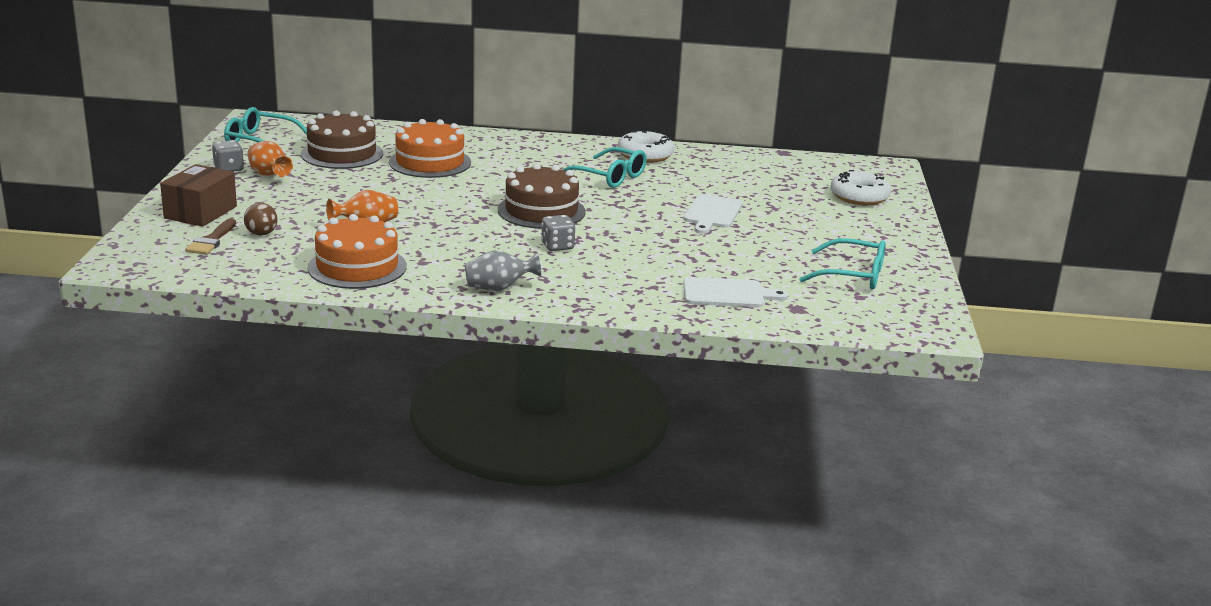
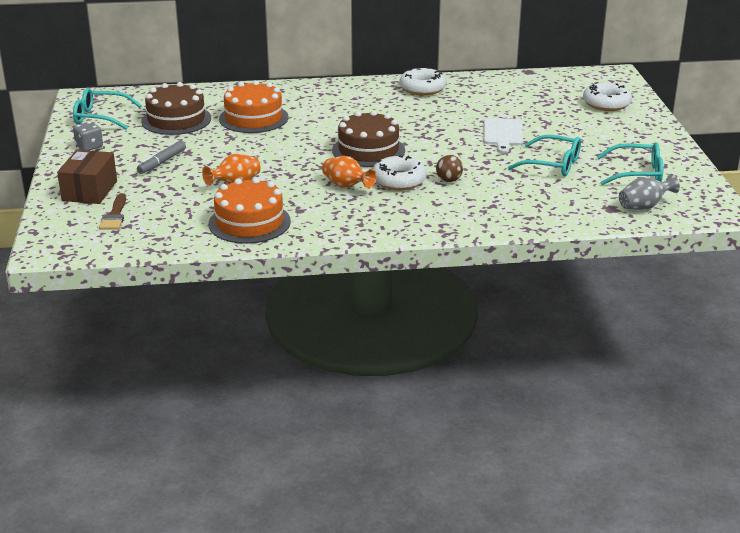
camera: 10 degrees left, 5 degrees up
(261, 234) = (153, 204): brown ball -> brown ball (449, 180)
(269, 175) = (126, 148): orange vase -> orange vase (346, 186)
(298, 194) = (162, 162): none -> grey marker
(499, 288) = (373, 225): grey vase -> grey vase (644, 207)
(557, 246) = (399, 180): grey dice -> white donut
(610, 177) = (405, 112): turquoise glasses -> turquoise glasses (553, 164)
(727, 294) = (552, 203): white cutting board -> none

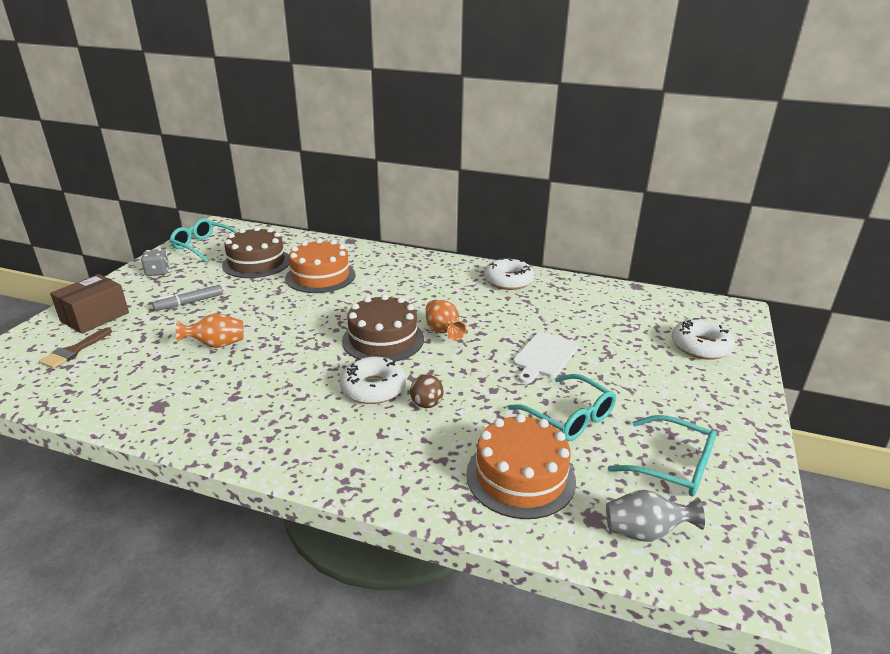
camera: 25 degrees right, 0 degrees up
(249, 222) = (169, 398): orange cake -> orange cake (520, 476)
(346, 186) = (313, 379): orange vase -> orange vase (443, 331)

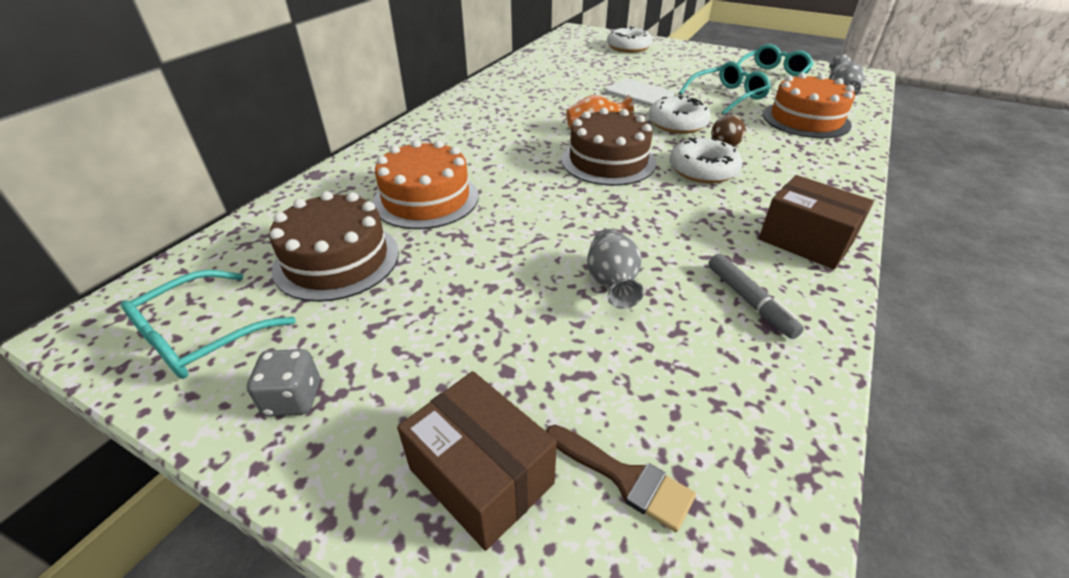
camera: 80 degrees left, 10 degrees up
(189, 303) = (463, 329): grey marker -> grey marker (749, 301)
(216, 345) = (612, 283): orange vase -> grey vase
(252, 435) = (805, 240): none -> brown box
(508, 281) = (496, 92): white donut -> white donut (677, 124)

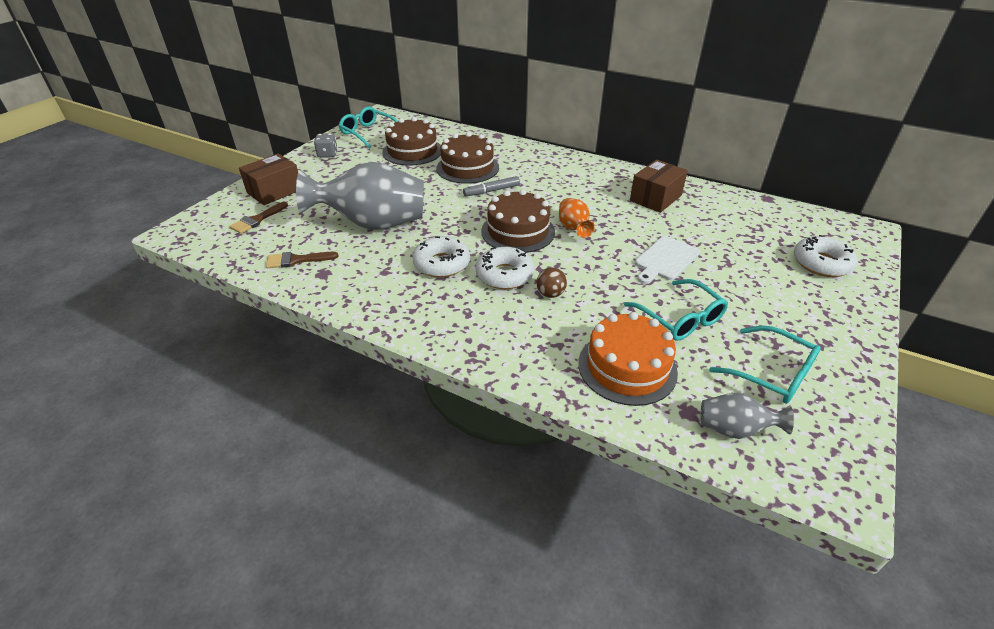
camera: 90 degrees right, 0 degrees up
(426, 199) = (467, 168): orange cake -> brown cake
(612, 283) = (373, 224): grey vase -> grey vase, size x2.16
(677, 124) = (595, 273): white donut -> white donut (442, 264)
(749, 301) = (343, 268): grey marker -> grey marker (491, 191)
(752, 366) = (297, 260): none -> brown brush
(805, 240) = (398, 306): brown box -> brown box (655, 198)

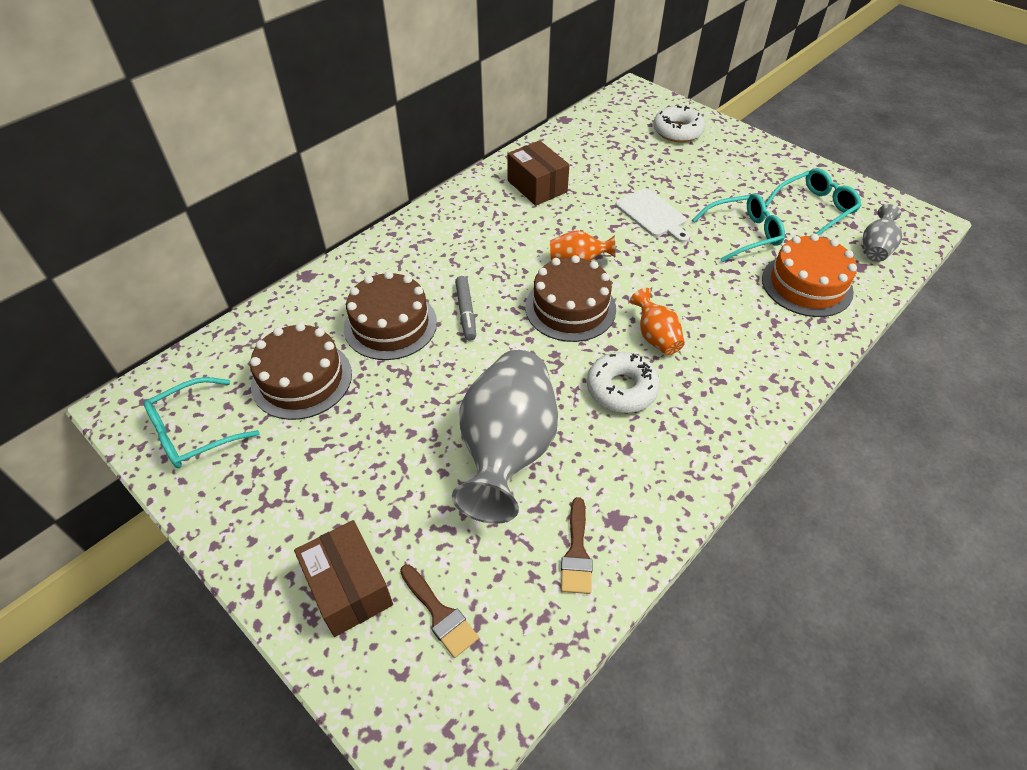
camera: 75 degrees left, 10 degrees up
(327, 154) = (245, 499): grey dice -> none
(504, 275) = (655, 337): white donut -> orange vase
(550, 294) = (695, 308): brown ball -> none

